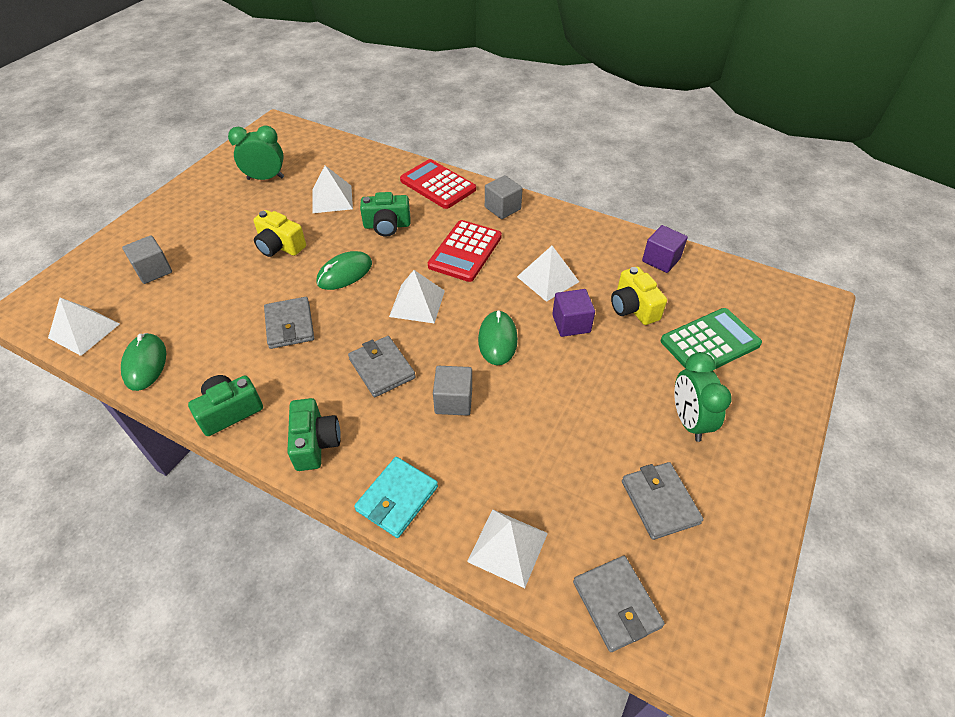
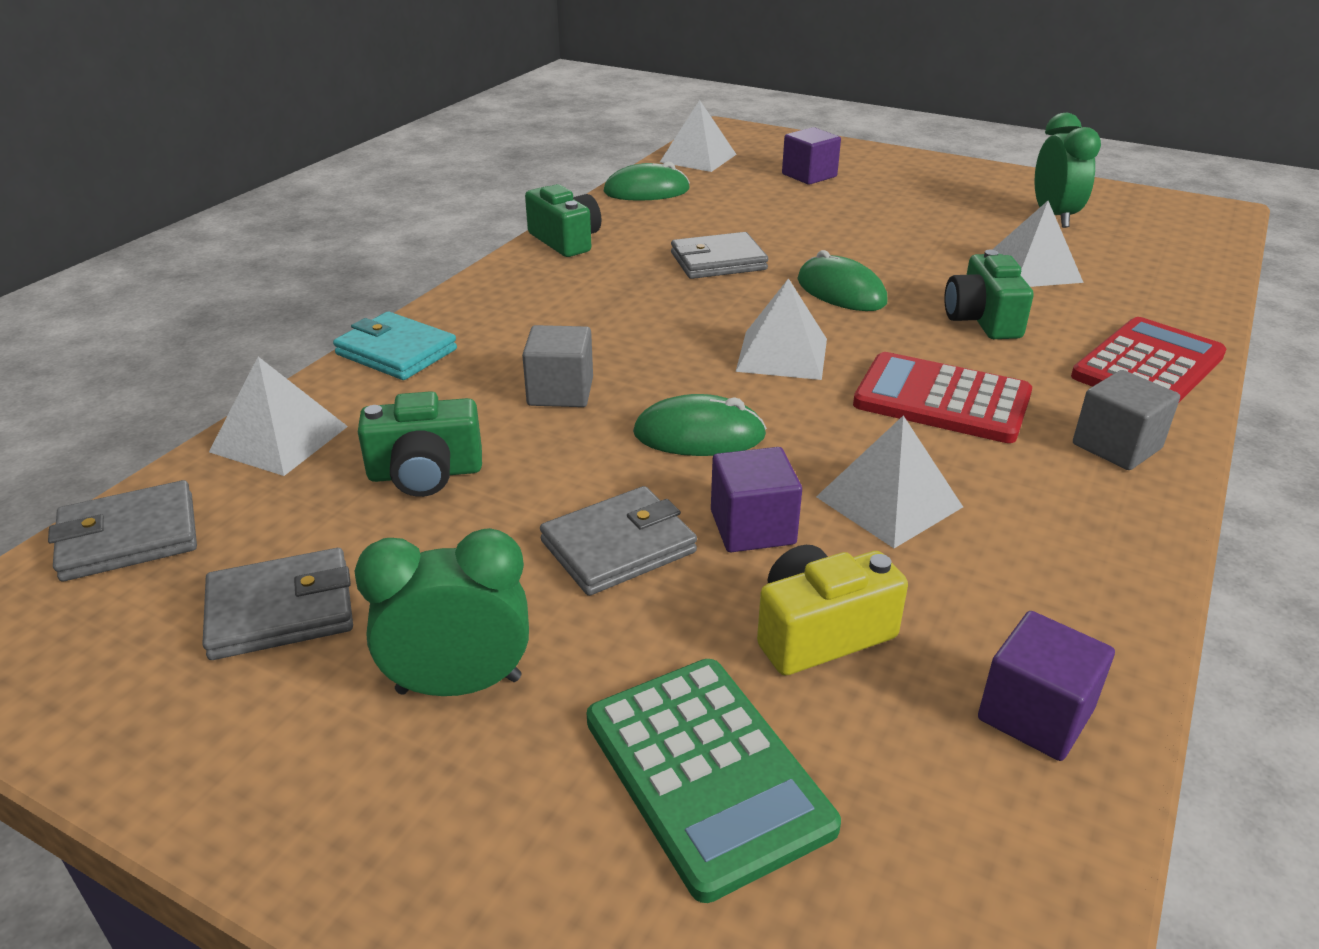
camera: 90 degrees right, 15 degrees down
(153, 270) = (809, 175): grey cube -> purple cube
(280, 246) = (888, 241): yellow camera -> none
(315, 443) = (504, 293): green camera -> green camera (425, 473)
(382, 368) = (632, 331): grey wallet -> grey wallet (618, 547)

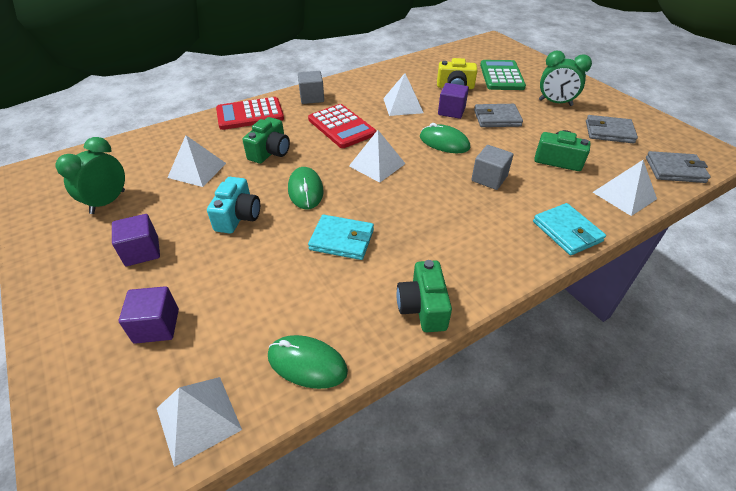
camera: 150 degrees left, 10 degrees up
(718, 261) = (342, 240): grey wallet -> turquoise wallet
(878, 246) = (238, 216): none -> turquoise camera
(1035, 714) = (422, 65): purple cube -> purple cube (142, 251)

